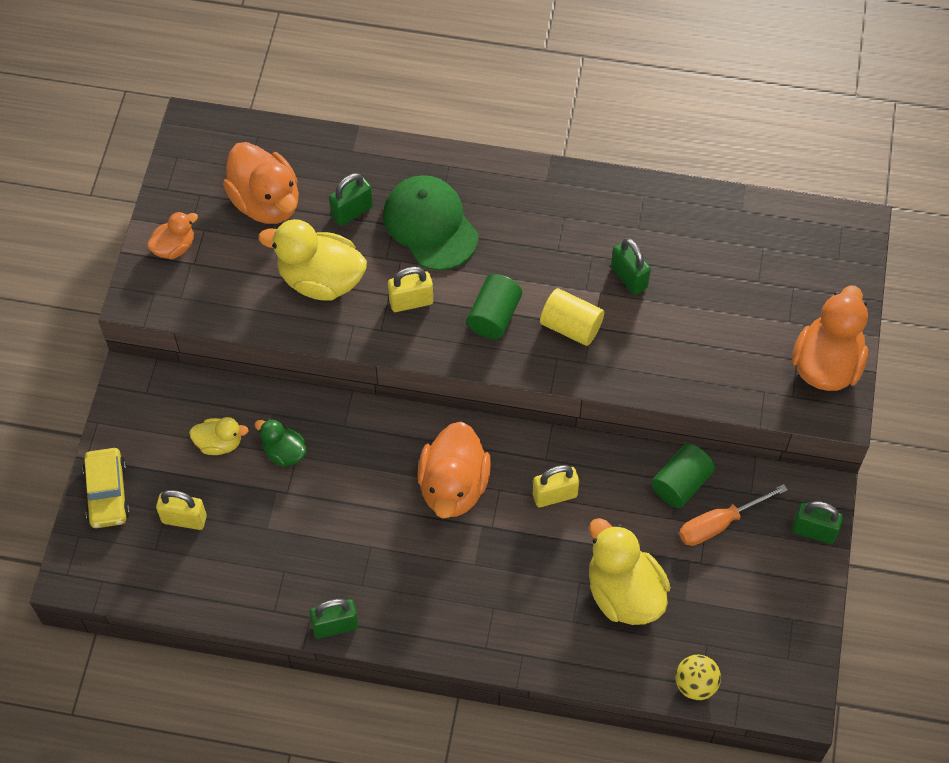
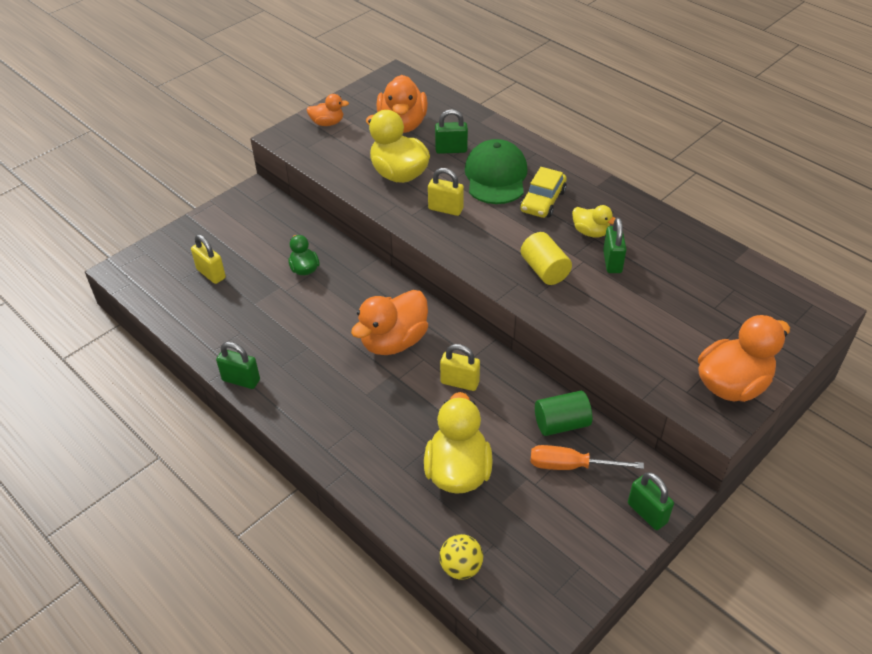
camera: 35 degrees right, 15 degrees down
(107, 493) = (183, 239): yellow car -> yellow car (543, 201)
(219, 443) = (271, 246): yellow duck -> yellow duck (590, 232)
(494, 316) = (494, 241): green cylinder -> none

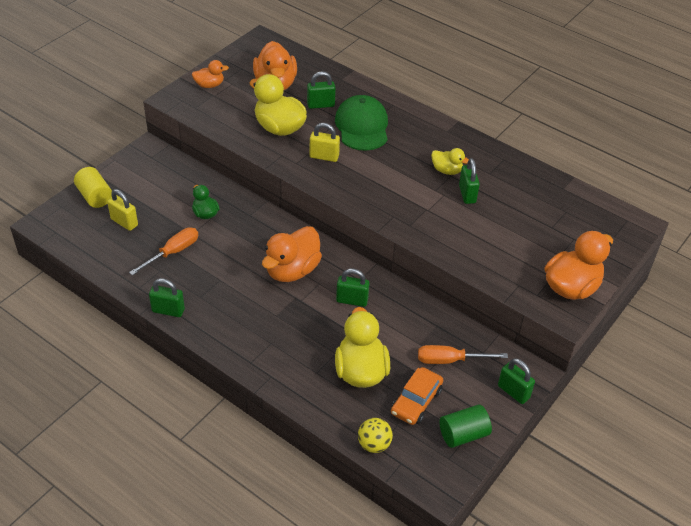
camera: 10 degrees left, 0 degrees up
(259, 312) = (172, 252): none -> orange screwdriver
(459, 382) = (352, 300): yellow padlock -> green padlock
(521, 515) = (416, 401): none -> orange car
(543, 201) = (404, 146): yellow car -> none
(544, 270) = (413, 204): yellow cylinder -> yellow cylinder (95, 196)
(561, 424) = (438, 328): green cylinder -> green cylinder (463, 434)

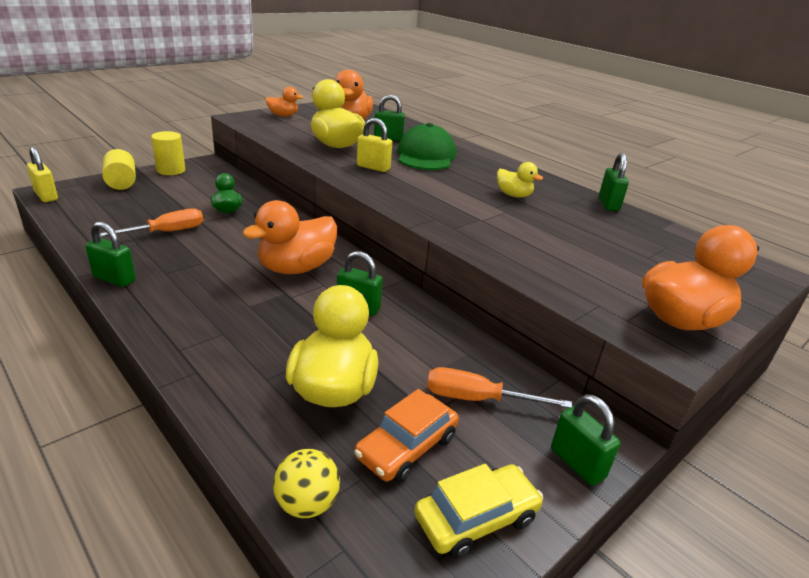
camera: 10 degrees right, 15 degrees down
(124, 222) = (134, 203): yellow padlock -> yellow padlock (46, 196)
(125, 168) = (171, 170): none -> yellow cylinder
(463, 434) = (476, 518): green cylinder -> yellow car
(467, 194) = (535, 215): green padlock -> green padlock (608, 204)

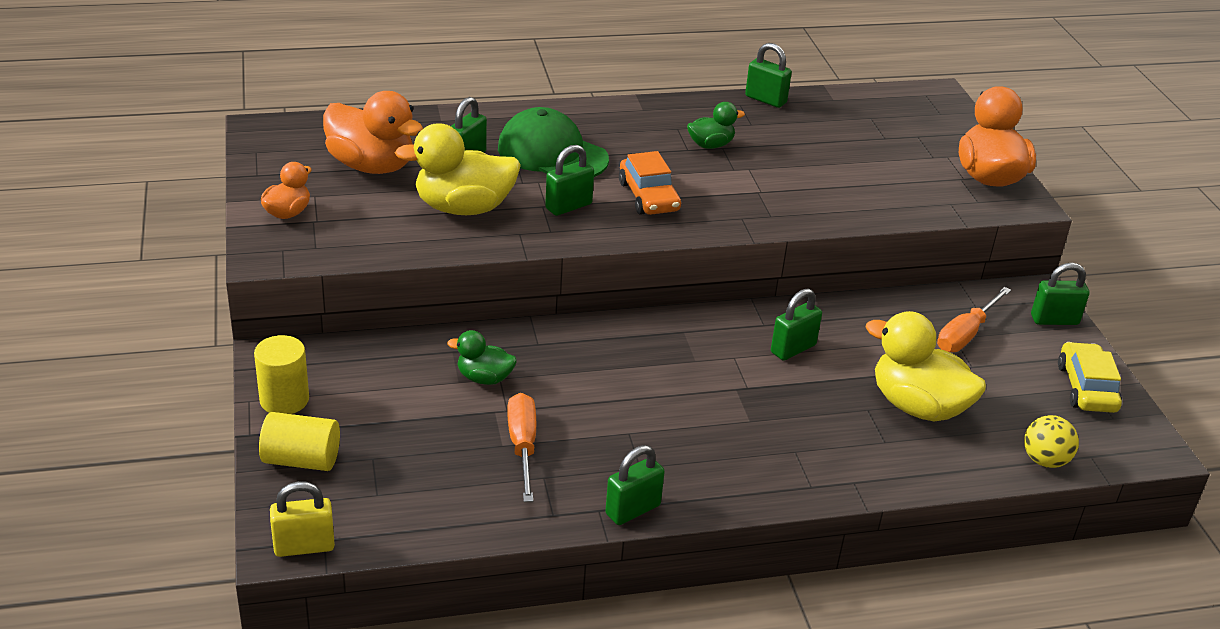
camera: 60 degrees left, 5 degrees up
(296, 268) = (685, 365): orange duck -> none
(373, 167) = (568, 206): yellow padlock -> green padlock
(406, 447) = (1006, 392): orange car -> orange car (649, 196)
(513, 195) = (710, 145): yellow duck -> green duck

